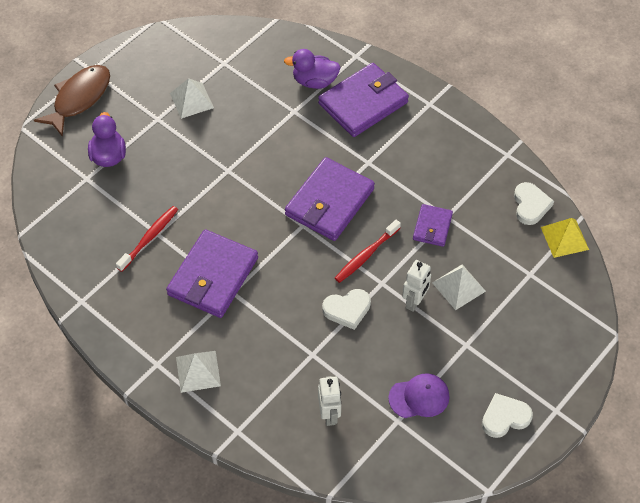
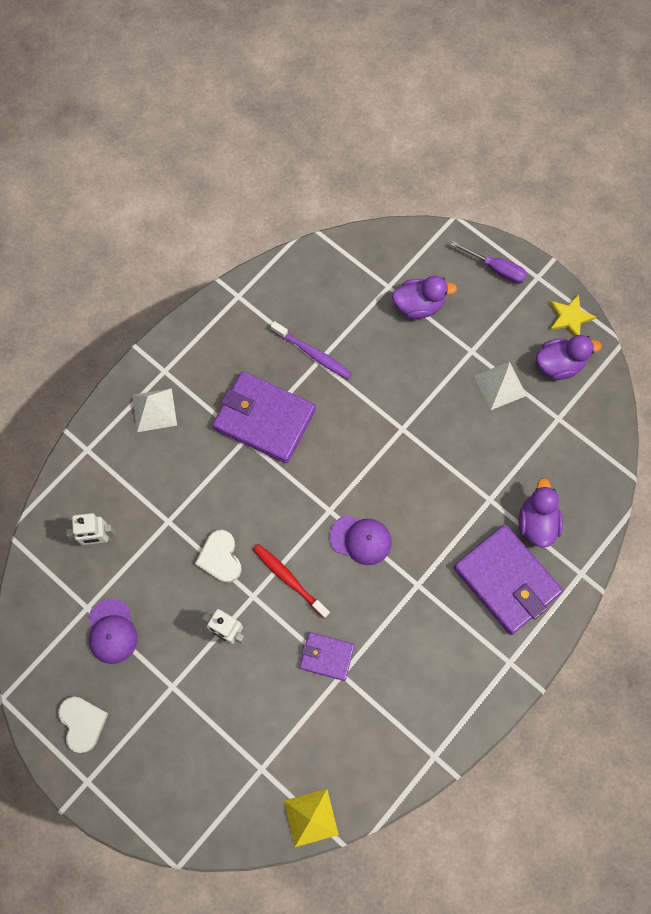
camera: 90 degrees right, 15 degrees up
(79, 98) = (496, 269): brown fish -> purple screwdriver
(132, 50) = (570, 317): none -> yellow star
(149, 238) = (313, 353): red toothbrush -> purple toothbrush
(175, 60) = (559, 364): none -> purple duck
(329, 202) = (360, 539): purple wallet -> purple cap
(458, 287) = (246, 682): white pyramid -> none
(530, 205) = (358, 779): white heart -> none

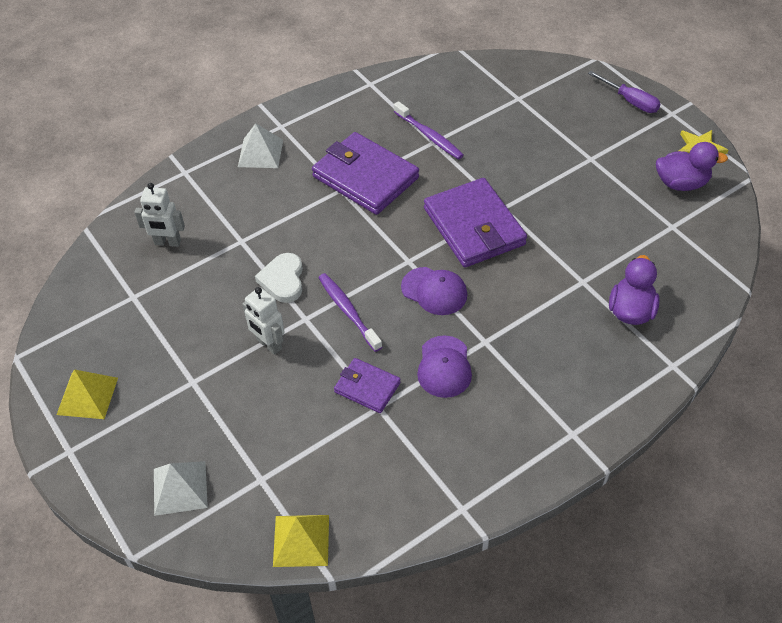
camera: 15 degrees right, 20 degrees down
(83, 723) = (87, 396): white heart -> yellow pyramid
(112, 631) = (150, 321): purple cap -> purple cap (444, 367)
(289, 579) = (348, 311): red toothbrush -> purple toothbrush
(418, 305) = (545, 116): purple duck -> none
(500, 385) = (614, 190): white pyramid -> white pyramid (180, 488)
(506, 580) = (585, 356): purple wallet -> purple wallet (473, 226)

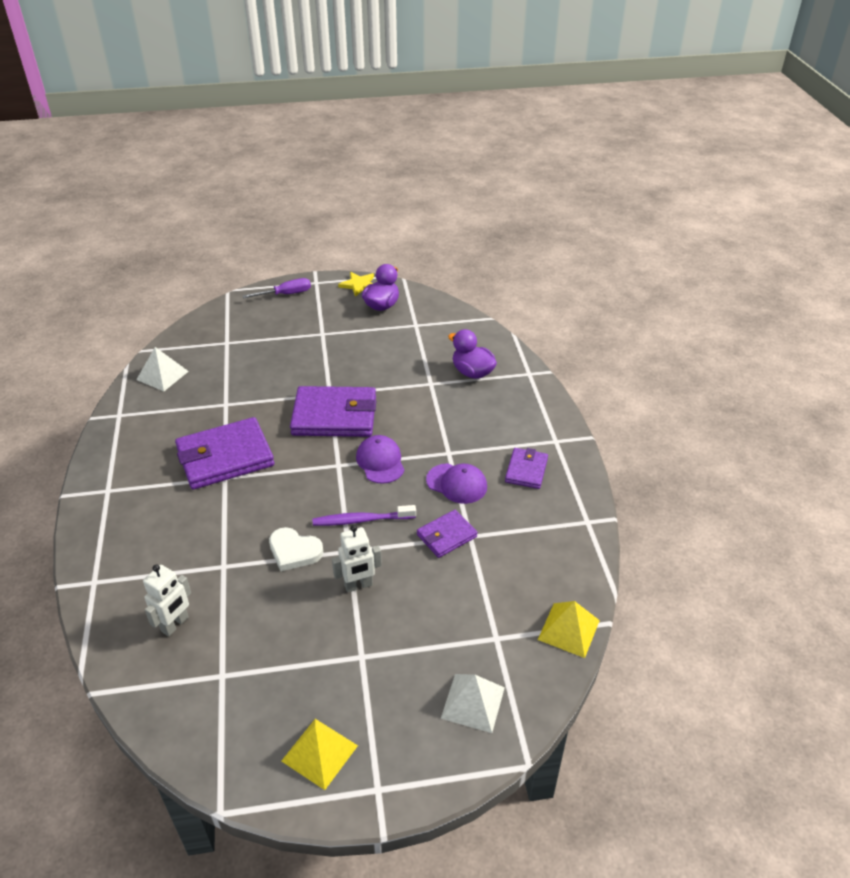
camera: 65 degrees left, 10 degrees down
(260, 153) = (126, 516): white pyramid -> white pyramid (162, 375)
(429, 136) = (216, 403): purple toothbrush -> none
(434, 291) = (380, 461): purple cap -> purple cap turned 75 degrees counterclockwise
(504, 422) = (526, 470): none -> purple wallet

